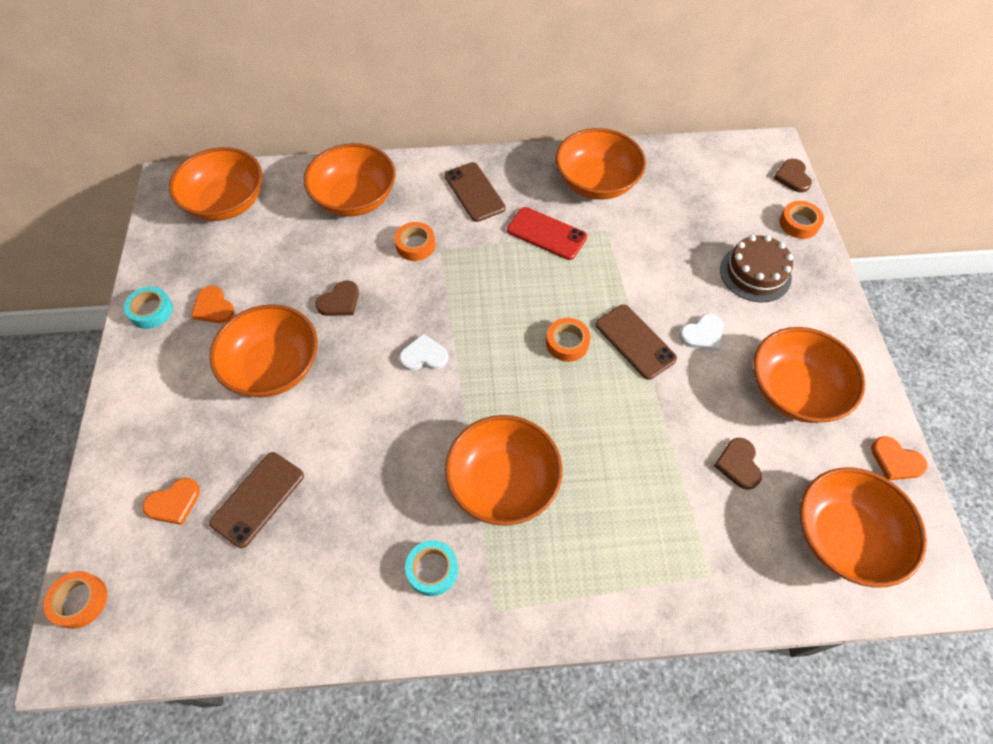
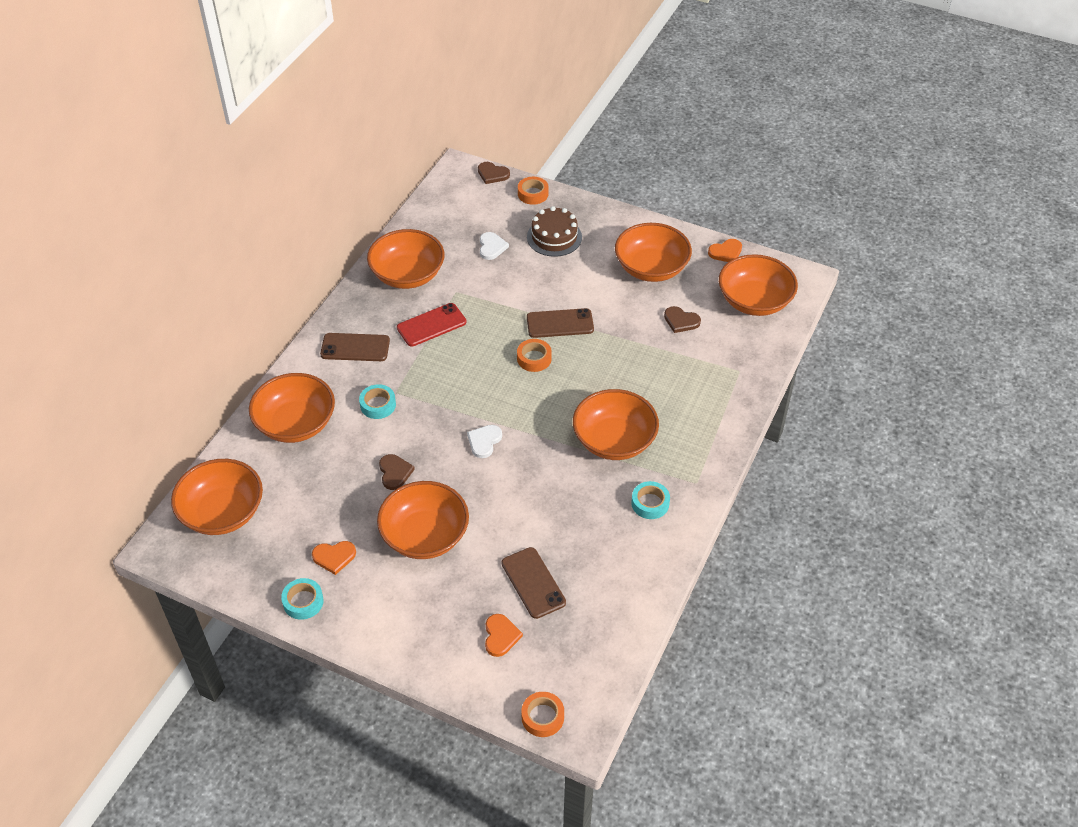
camera: 60 degrees left, 10 degrees down
(415, 245) = (378, 405): orange tape -> turquoise tape
(702, 334) = (580, 288): white heart -> white heart (491, 247)

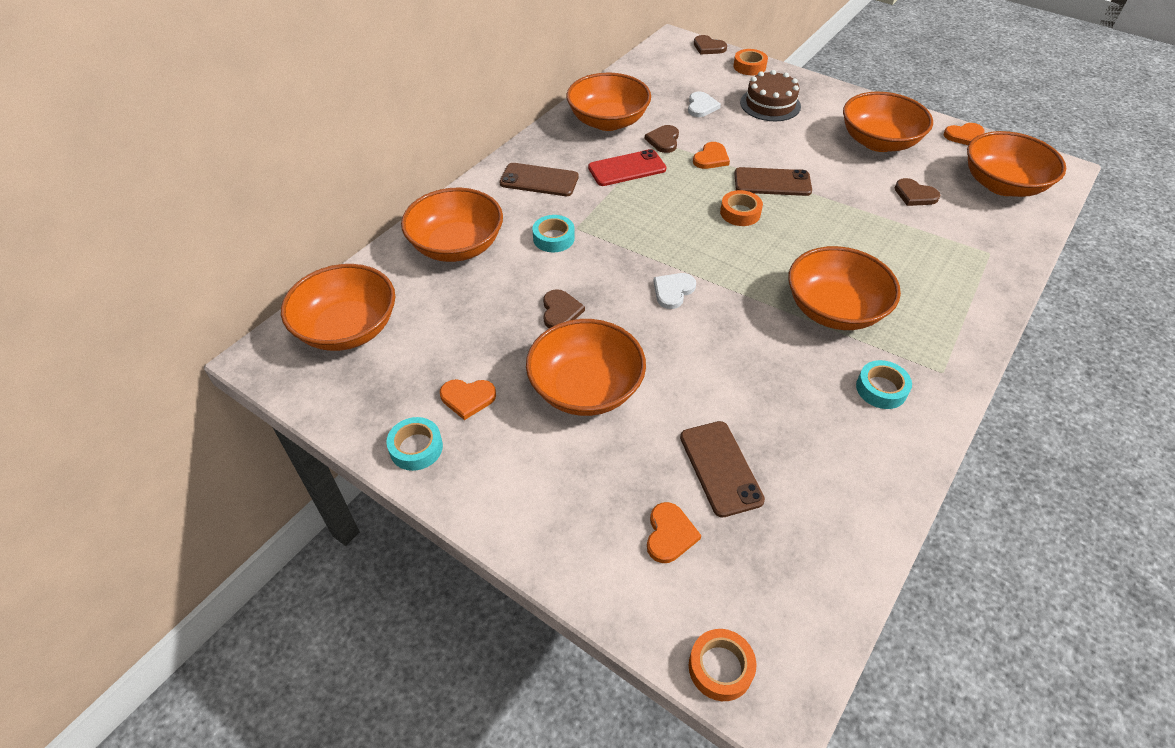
camera: 10 degrees right, 0 degrees up
(461, 290) = (663, 140): none -> brown heart
(505, 304) = (711, 158): none -> orange heart

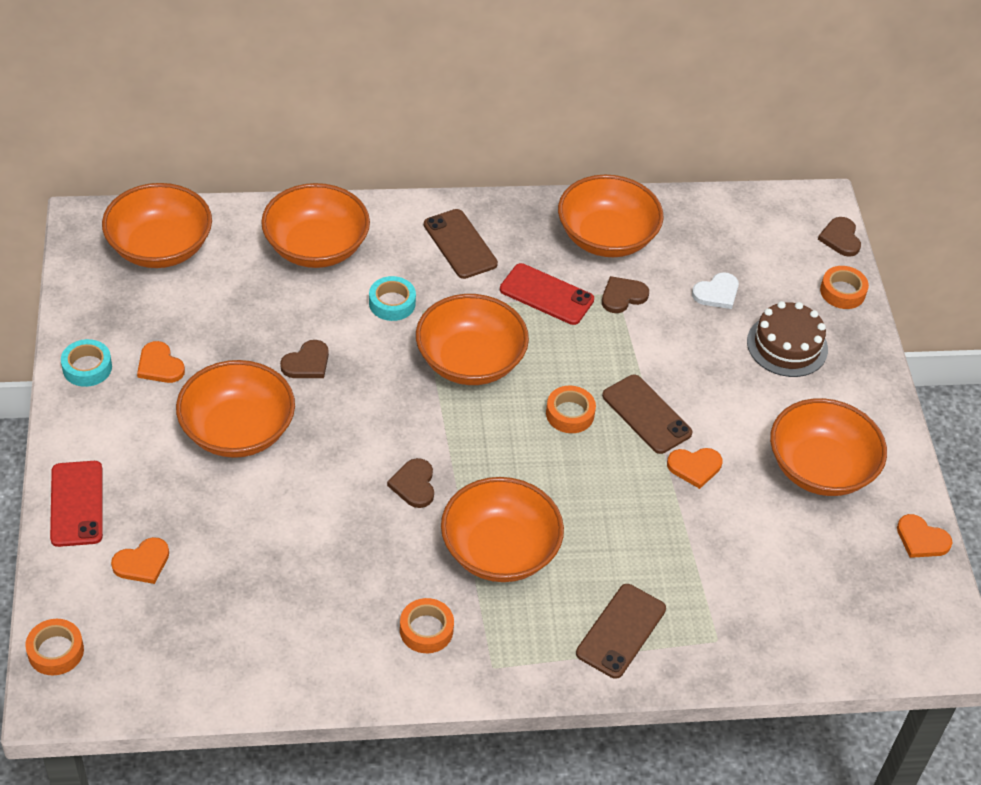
camera: 45 degrees right, 0 degrees up
(560, 546) = (76, 504): none -> red phone
(673, 291) = (407, 423): white heart -> none
(711, 158) = (634, 347): orange heart -> orange heart (694, 467)
(720, 468) = (234, 561): brown phone -> brown phone (621, 631)
(881, 389) = (426, 630): turquoise tape -> orange tape
(915, 195) = (753, 539): brown heart -> brown heart (414, 485)
(1002, 185) = (858, 608): orange bowl -> orange bowl (470, 361)

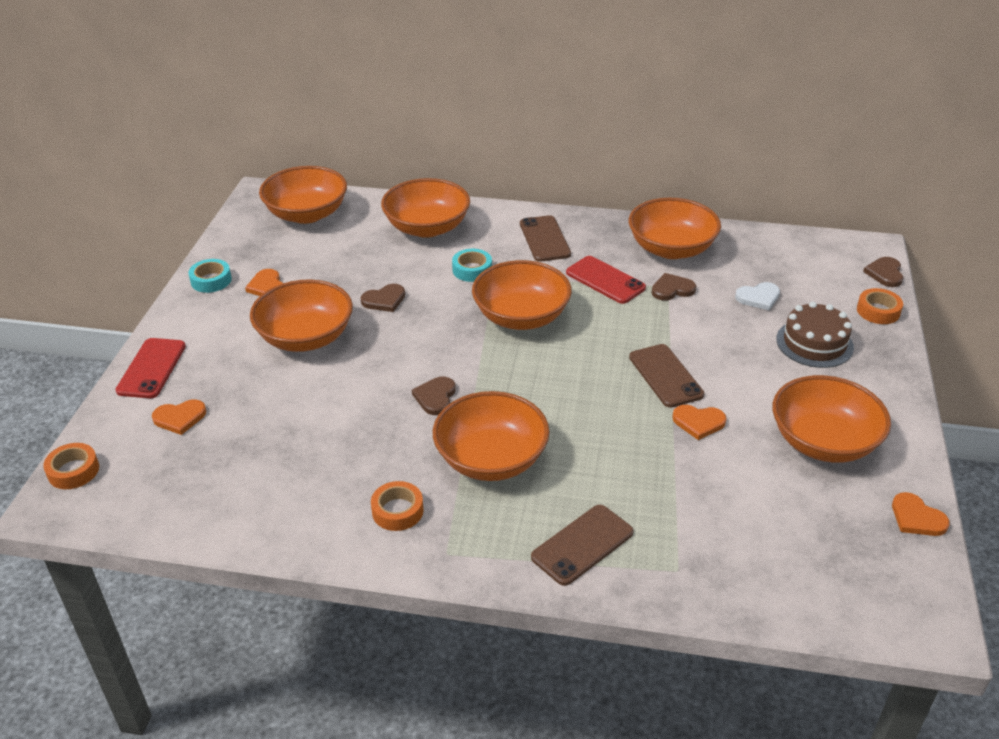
camera: 20 degrees right, 10 degrees down
(570, 414) = (595, 365): orange tape -> none

